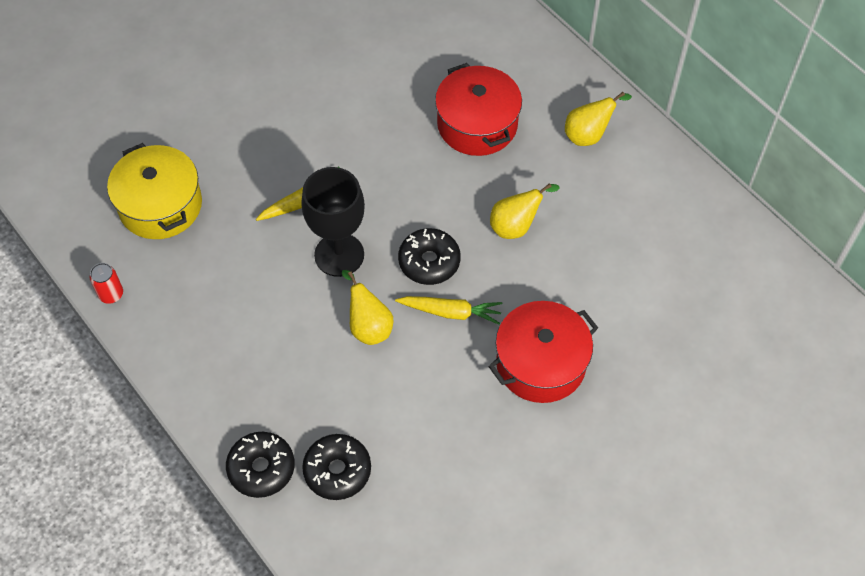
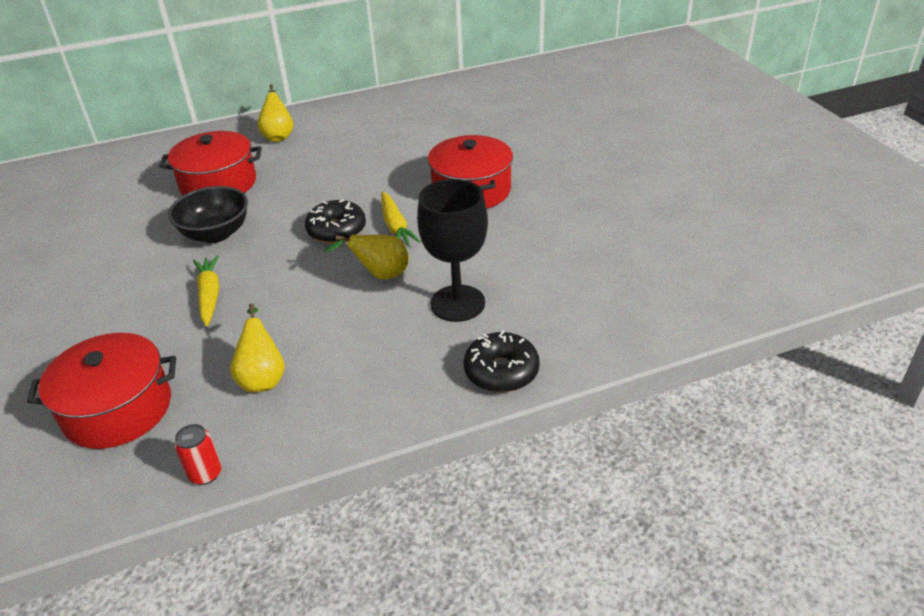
camera: 70 degrees left, 20 degrees down
(160, 205) = (118, 409): yellow pot -> red pot
(337, 471) = (525, 318): black donut -> none
(339, 255) = (289, 282): black goblet -> black goblet (457, 303)
(394, 163) = (216, 234): none -> black bowl
(451, 312) = (396, 226): yellow carrot -> yellow carrot turned 135 degrees clockwise
(516, 226) = (335, 181): yellow pear -> yellow pear (263, 378)

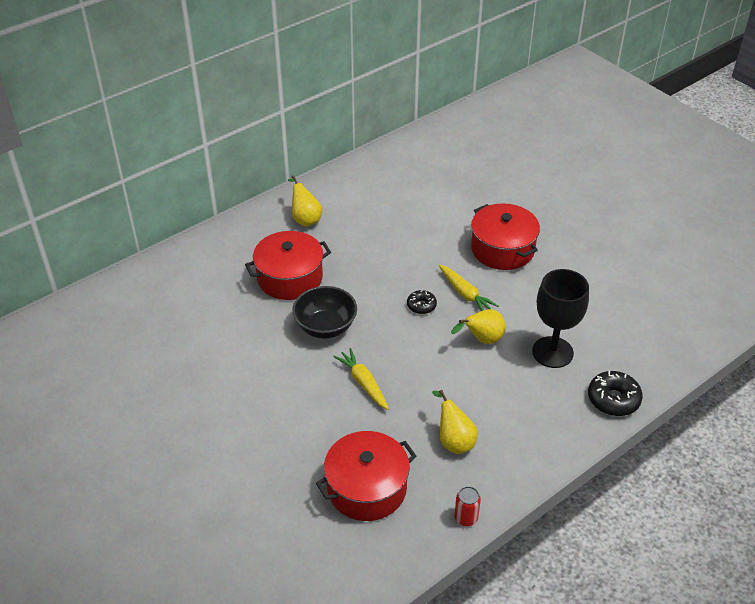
camera: 20 degrees left, 5 degrees up
(337, 230) = (421, 306): black donut -> black donut, size x0.61

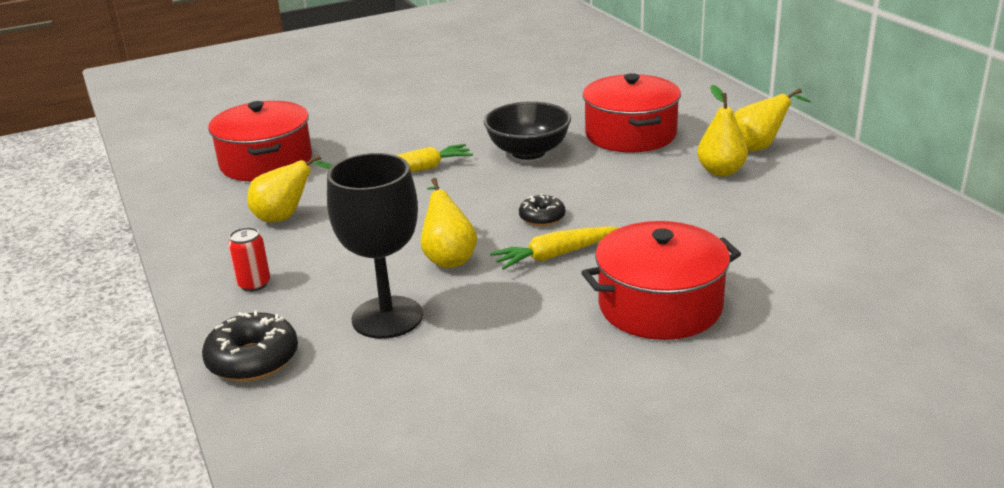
camera: 105 degrees right, 15 degrees down
(343, 234) = (721, 171): none -> yellow pear
(466, 518) = (174, 213): red can -> red can (254, 284)

